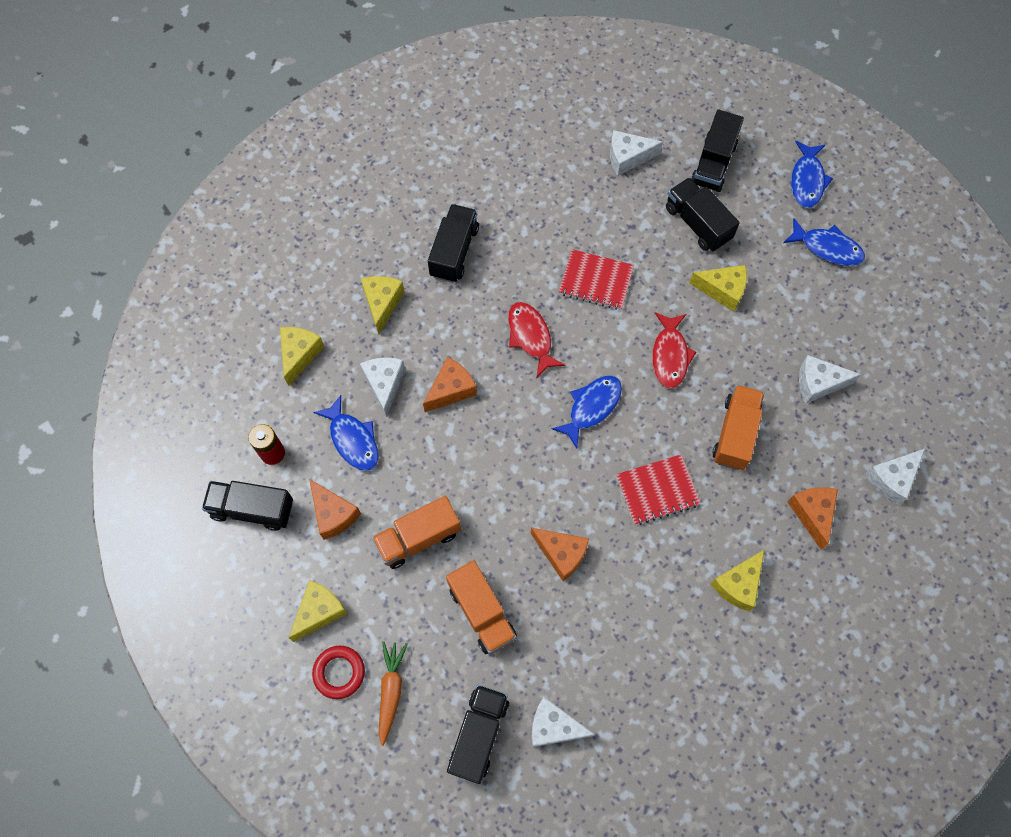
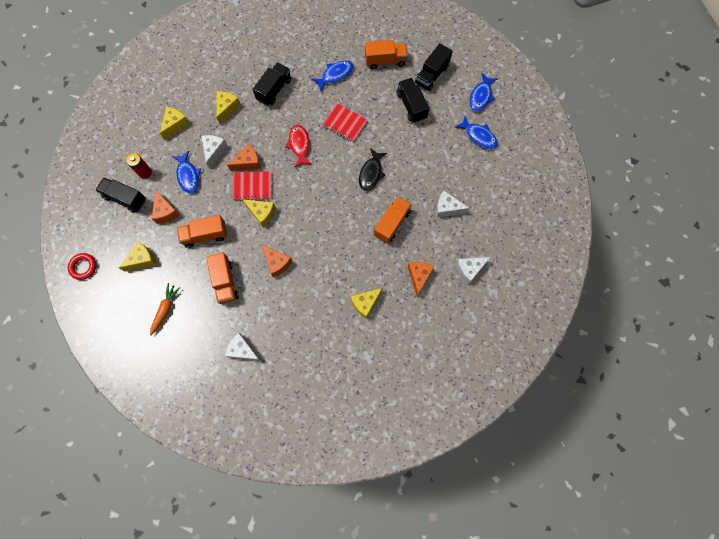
camera: 15 degrees right, 5 degrees up
(339, 672) = (142, 293): red ring -> red ring (83, 267)
(478, 735) = (202, 344): black truck -> none
(591, 407) = (319, 190): blue fish -> blue fish (335, 75)
(627, 158) = (385, 61): white cheese -> orange truck
(657, 490) = (339, 243): red notebook -> red notebook (252, 187)
(670, 355) = (371, 173): red fish -> black fish
(722, 290) = (412, 145): yellow cheese -> yellow cheese (262, 213)

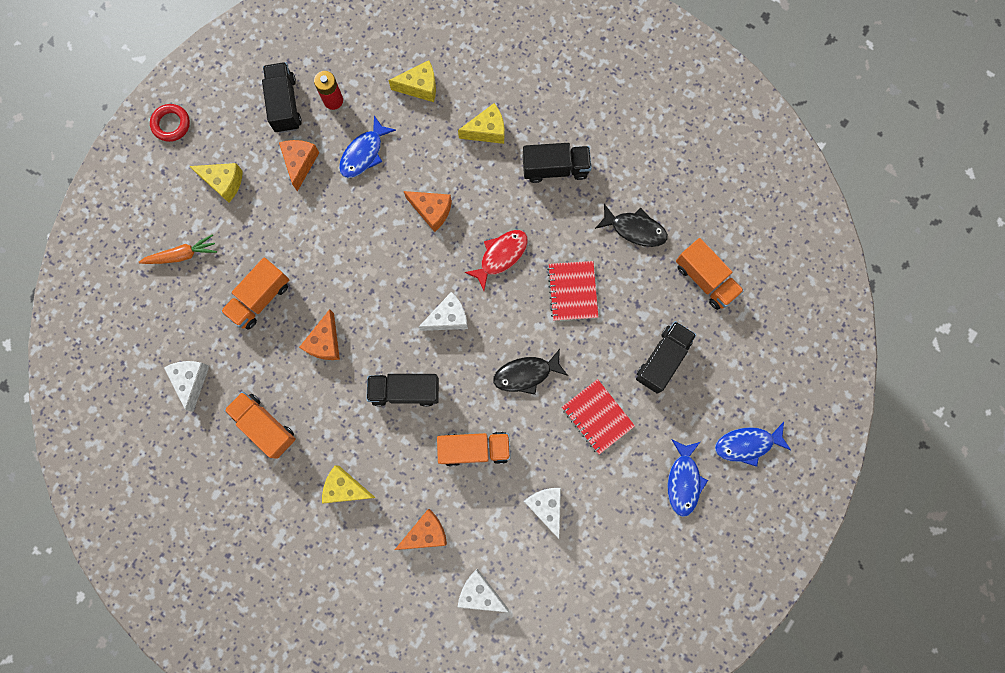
camera: 55 degrees right, 5 degrees up
(166, 212) = (300, 163): orange cheese -> orange cheese turned 150 degrees clockwise
(205, 235) = (302, 231): orange truck -> orange truck (265, 426)
(214, 151) = (418, 159): white cheese -> white cheese (448, 318)
(252, 187) = (403, 240): red notebook -> red notebook (597, 417)
(262, 213) = (376, 277): yellow cheese -> none
(335, 75) = (635, 229): blue fish -> black fish
(431, 75) = (730, 355): black truck -> black truck (405, 391)

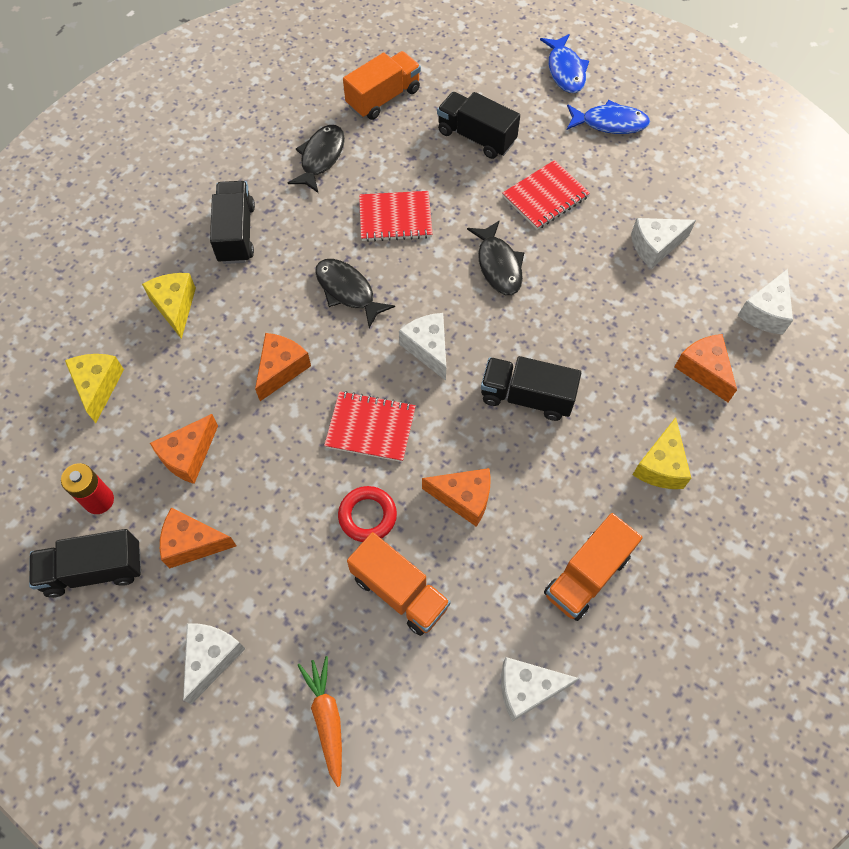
camera: 90 degrees left, 15 degrees down
(171, 124) = (99, 754): red ring -> red ring (367, 516)
(224, 183) = (211, 658): yellow cheese -> white cheese
(364, 153) = (188, 456): blue fish -> orange cheese
(382, 276) = (370, 427): none -> red notebook
(405, 391) = (526, 397): black truck -> black truck turned 105 degrees clockwise
(474, 449) = (594, 318): orange truck -> none
(501, 256) = (348, 291): red fish -> black fish

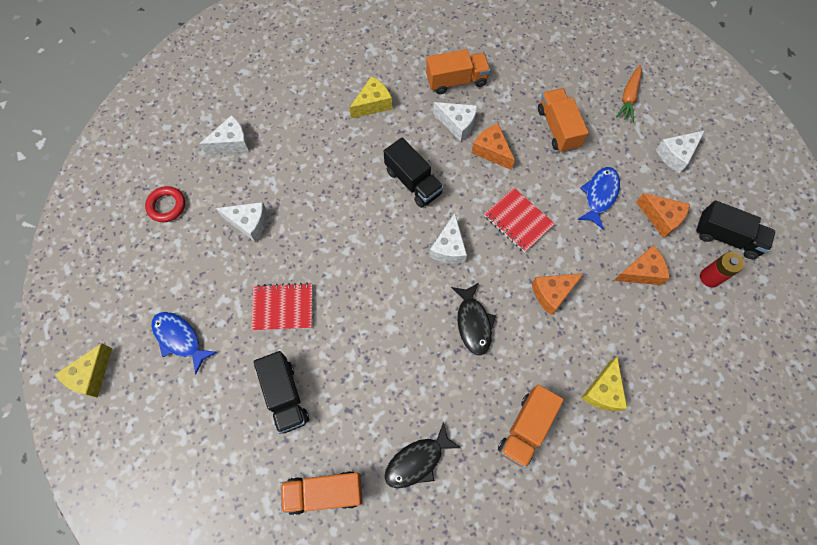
camera: 145 degrees left, 5 degrees up
(98, 386) = (684, 359): yellow cheese -> yellow cheese (91, 375)
(236, 234) = (526, 428): black truck -> orange truck
(367, 516) = (551, 174): red ring -> red ring (167, 206)
(395, 218) = (400, 361): red notebook -> none
(498, 265) = (359, 276): black fish -> none
(527, 689) = (523, 55): white cheese -> white cheese (457, 124)
(565, 70) = (161, 415): blue fish -> blue fish (599, 195)
(704, 370) = (300, 134): orange cheese -> none

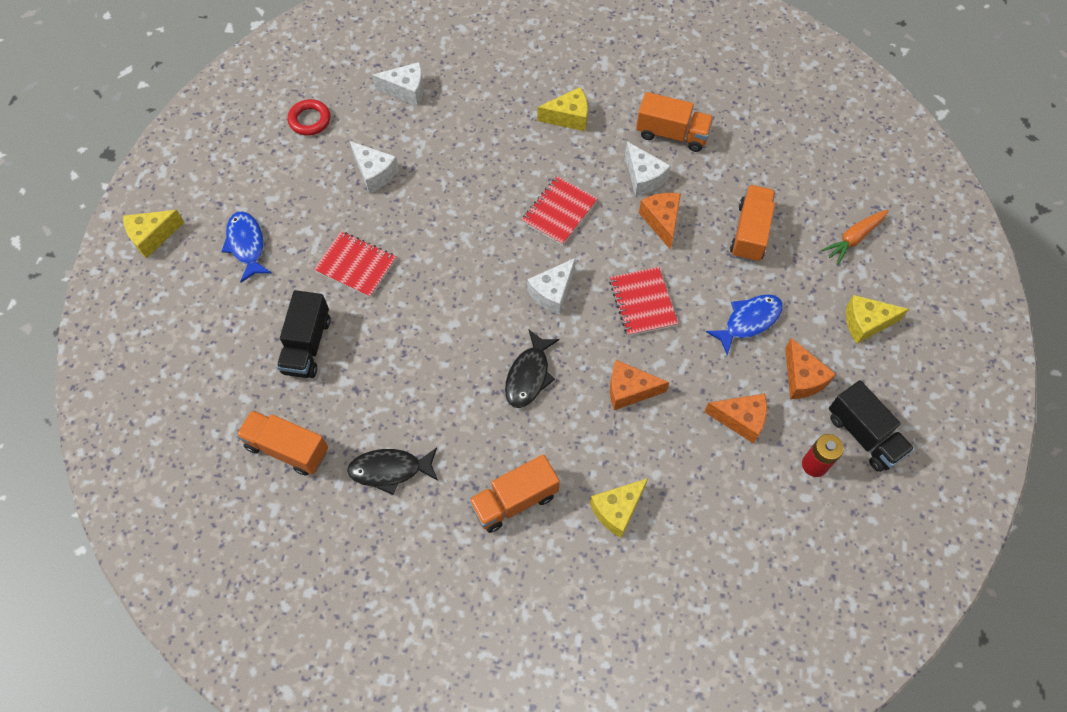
camera: 30 degrees right, 5 degrees down
(413, 182) = (559, 212): black truck -> red notebook
(676, 155) = (866, 323): white cheese -> yellow cheese

